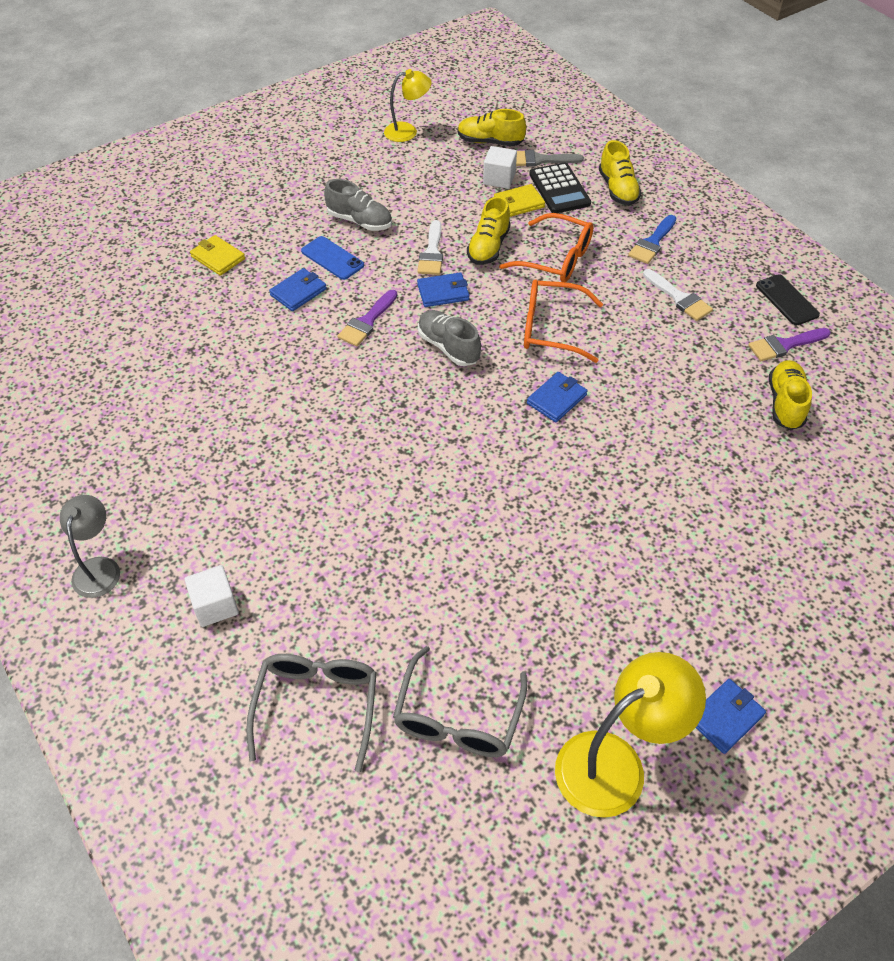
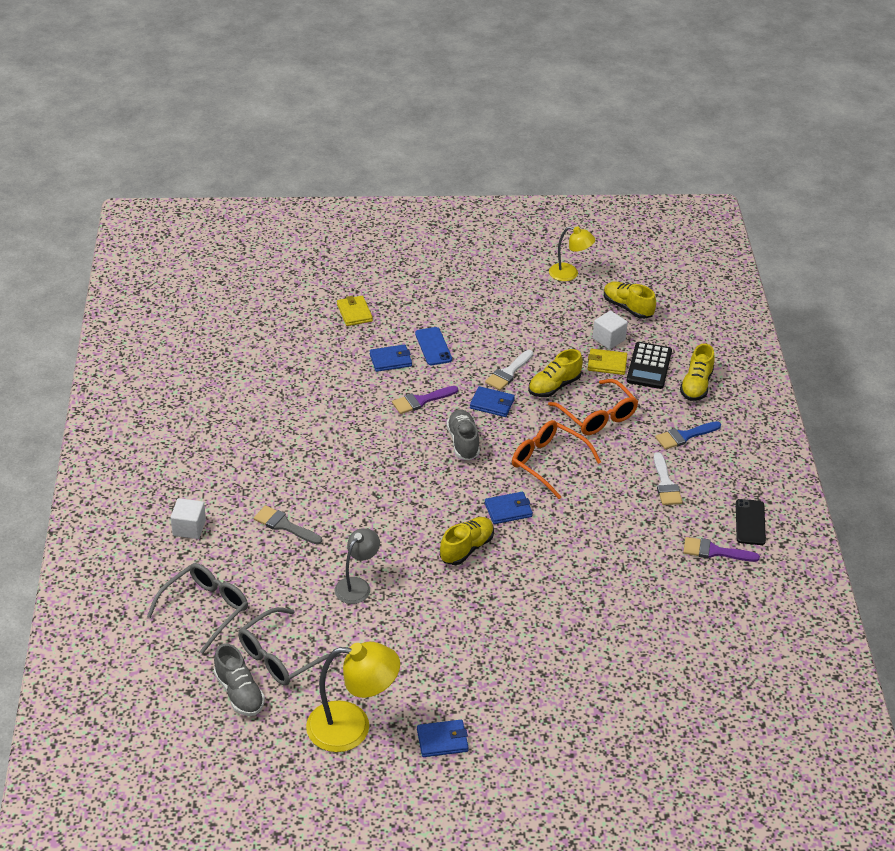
camera: 30 degrees right, 10 degrees down
(99, 568) = (139, 475): grey lamp -> grey lamp (357, 585)
(360, 221) = (475, 328): grey shoe -> grey shoe (239, 693)
(540, 160) = (655, 337): grey brush -> grey brush (284, 525)
(785, 403) = (673, 589): yellow shoe -> yellow shoe (466, 548)

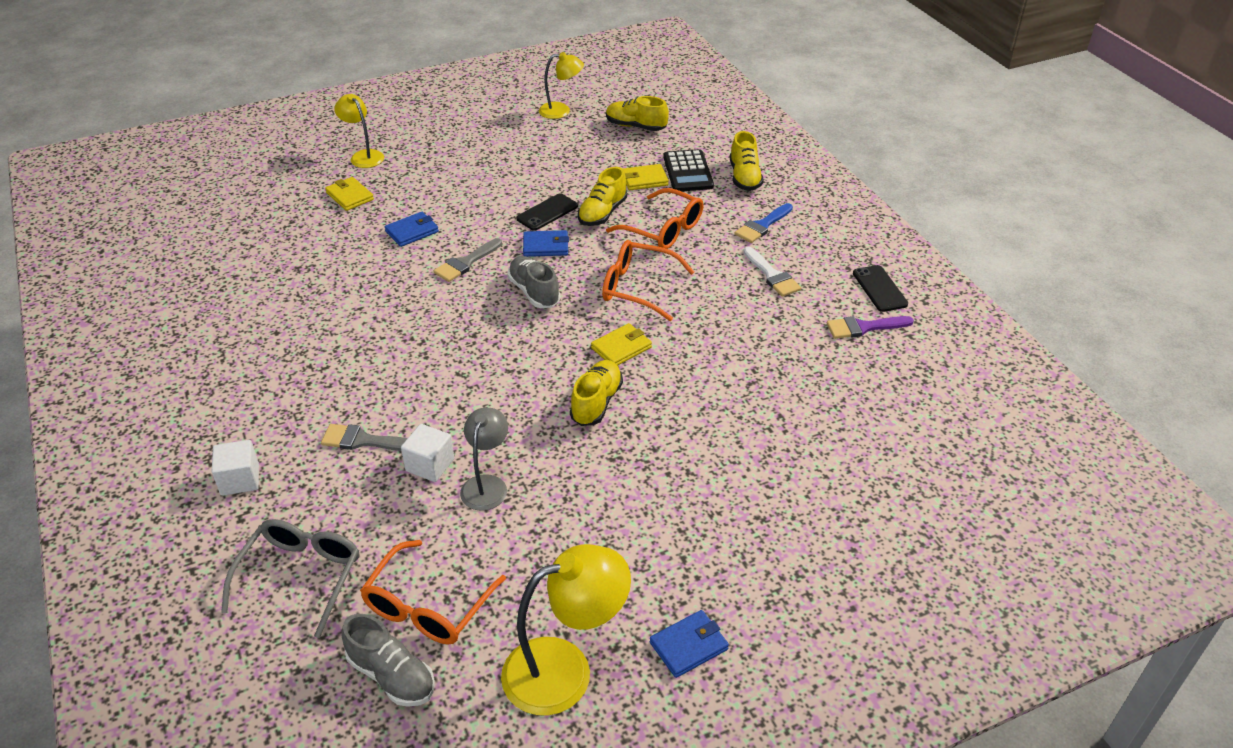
camera: 20 degrees left, 0 degrees up
(281, 656) = (428, 605): grey glasses -> orange glasses
(381, 276) = (363, 156): none -> yellow lamp
(421, 401) = (466, 263): purple brush -> grey brush
(433, 346) = (453, 207): blue phone -> none
(508, 373) = (547, 212): white brush -> black phone
(508, 510) = (621, 348): blue wallet -> yellow wallet
(608, 339) = (633, 157): white cube -> white cube (430, 465)

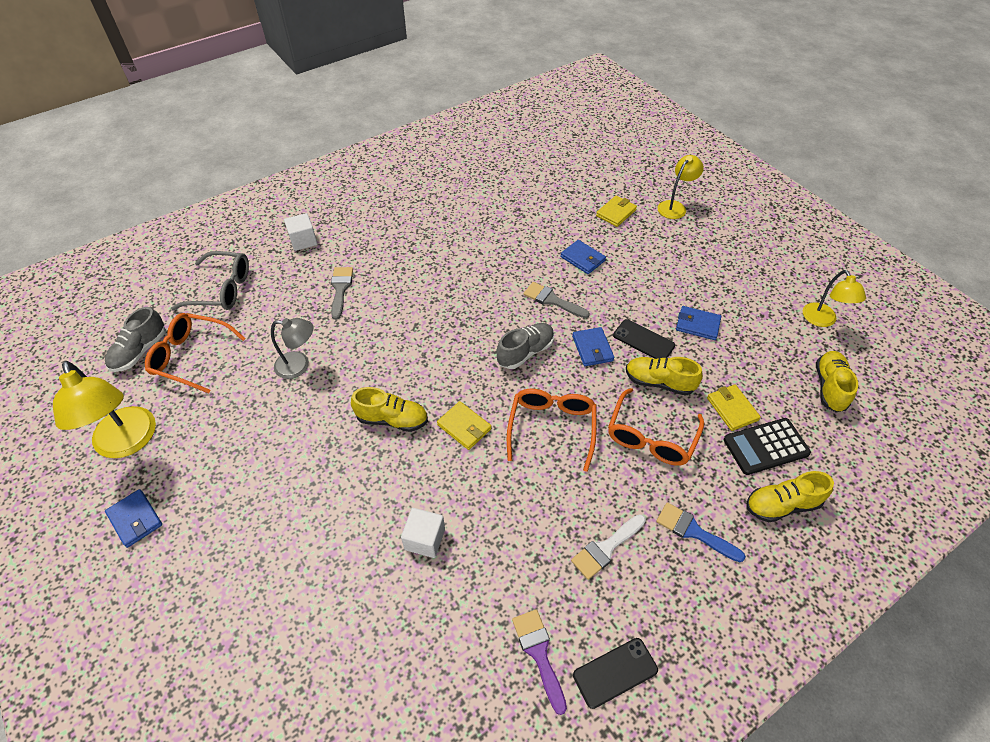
camera: 80 degrees right, 10 degrees up
(430, 465) = (318, 329): white cube -> white cube (425, 539)
(539, 177) = (697, 325): none -> blue wallet

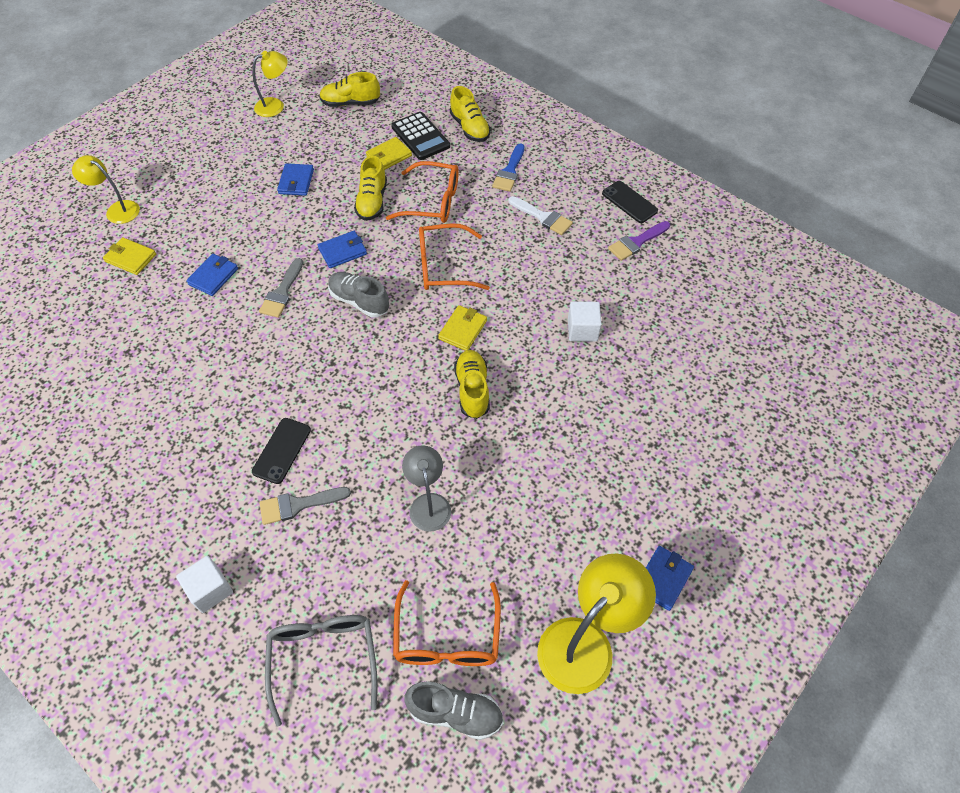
camera: 105 degrees left, 5 degrees up
(643, 340) = (324, 216): black phone -> black phone (281, 450)

